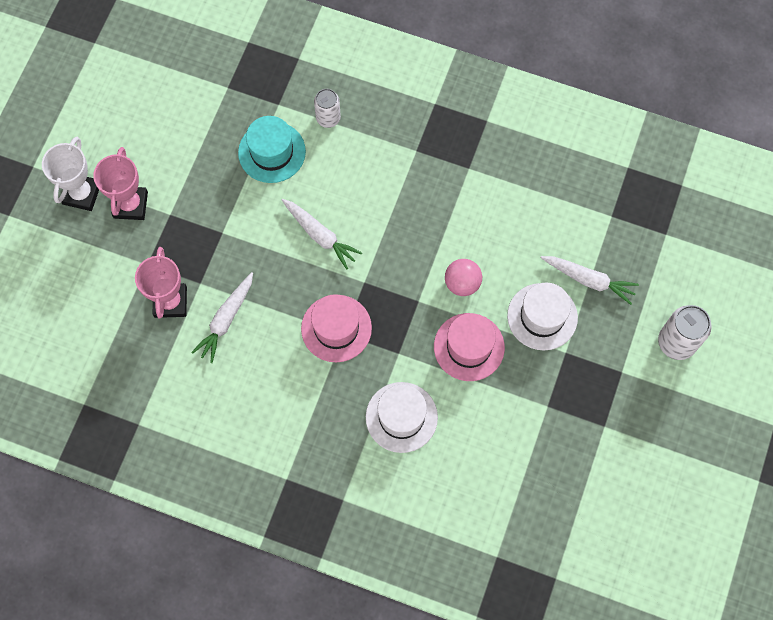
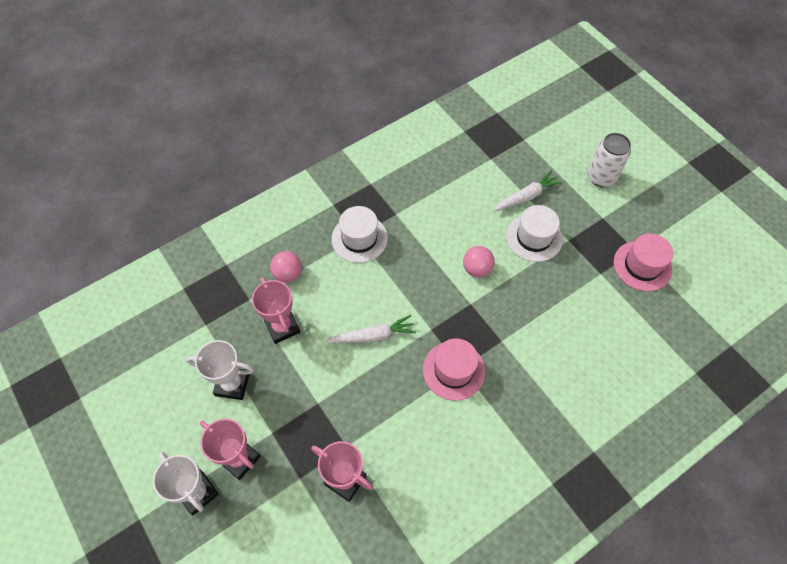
camera: 55 degrees left, 10 degrees down
(189, 151) = (232, 384): none -> white trophy
(226, 320) = (391, 446): white carrot -> none
(272, 152) = (282, 327): turquoise hat -> pink trophy
(328, 118) = (288, 274): white can -> pink ball
(401, 417) = (552, 369): white hat -> white hat (359, 238)
(469, 347) = (526, 293): pink hat -> pink hat (642, 266)

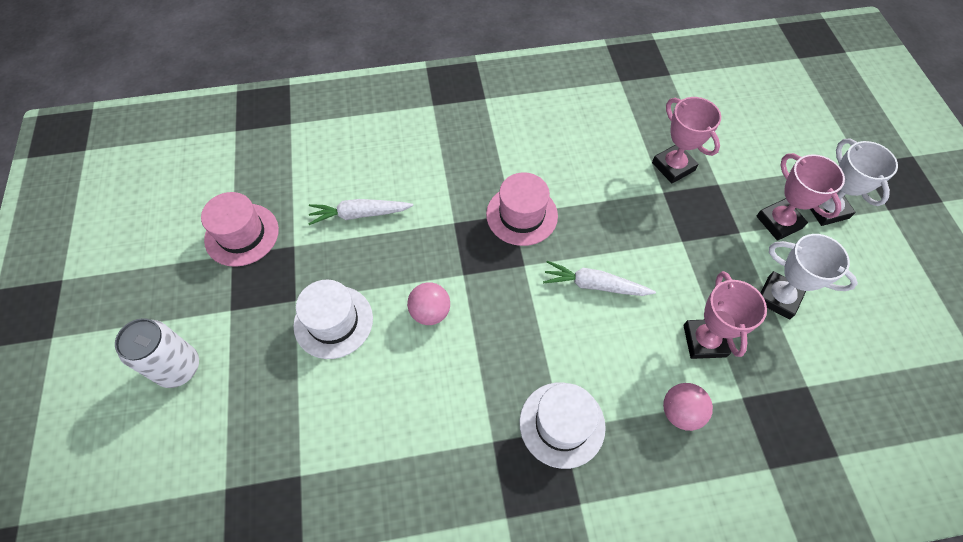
camera: 155 degrees left, 0 degrees up
(526, 196) = (298, 385): white carrot -> white carrot (359, 214)

